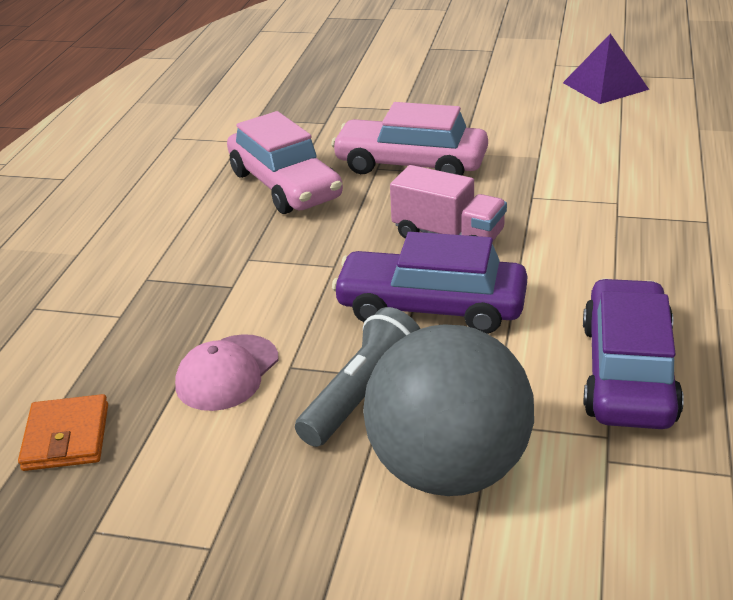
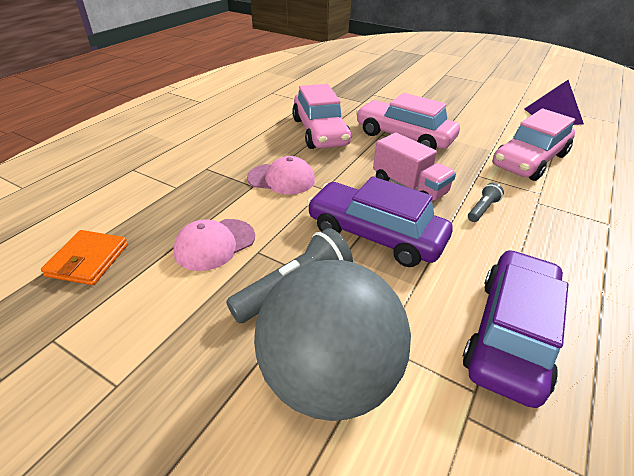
camera: 15 degrees right, 5 degrees up
(267, 267) = (281, 179): none -> pink cap
(552, 241) = (482, 209): none -> grey flashlight
(592, 160) = (529, 160): none -> pink car

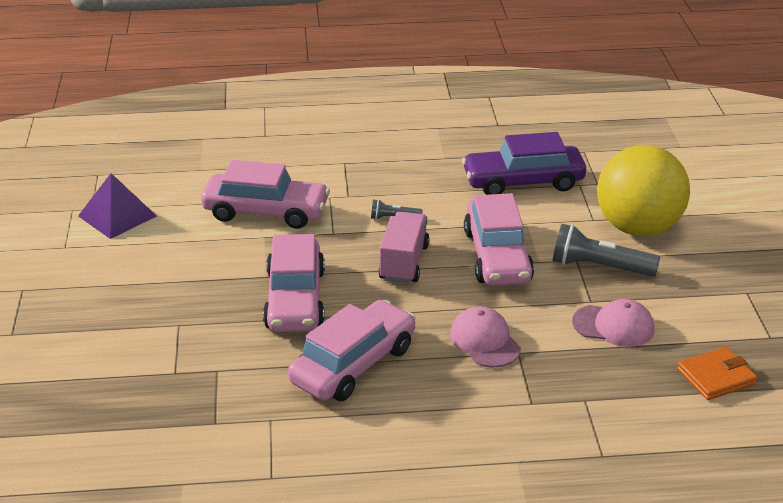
camera: 125 degrees left, 5 degrees down
(328, 378) = (638, 228): grey ball -> yellow ball
(375, 235) = (497, 256): purple car -> pink car

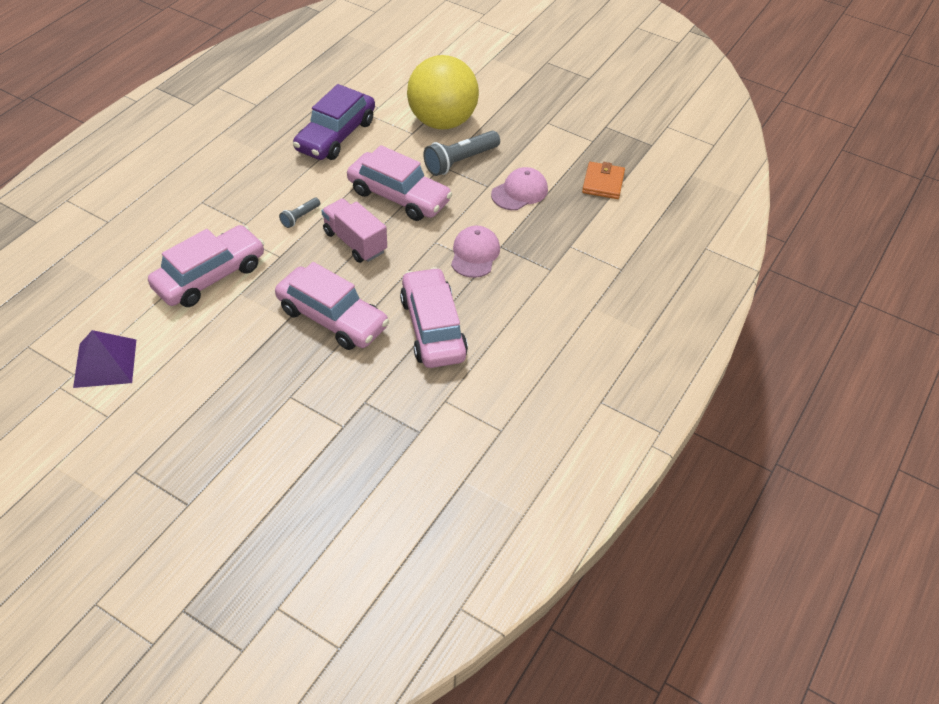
camera: 55 degrees left, 15 degrees up
(484, 341) = (475, 254): pink cap -> pink cap turned 90 degrees clockwise

